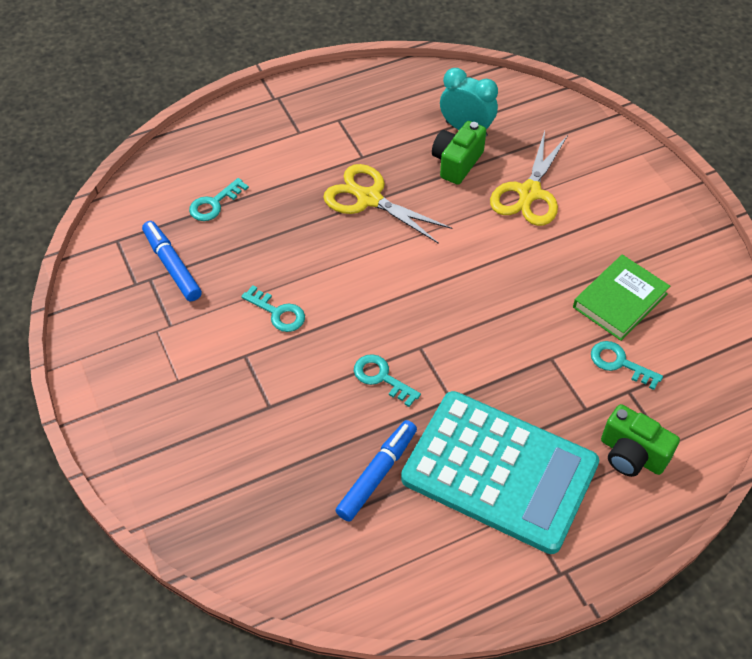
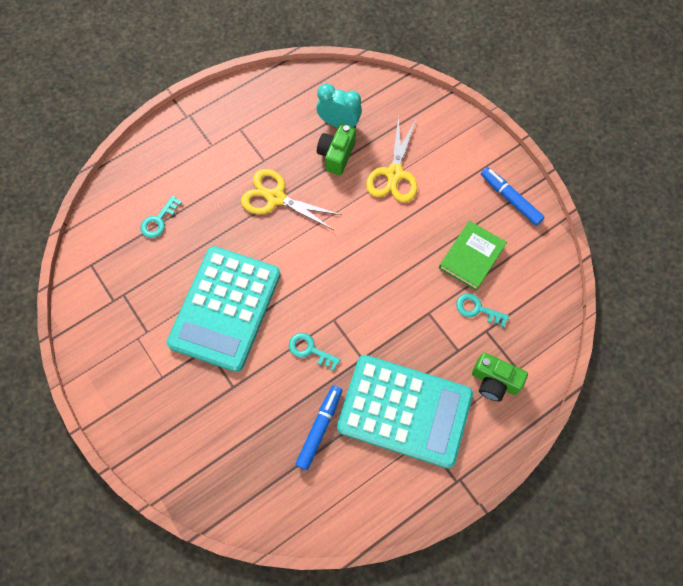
camera: 10 degrees left, 15 degrees up
(172, 266) = (137, 280): blue marker -> blue marker (510, 199)
(278, 313) = (225, 308): turquoise key -> turquoise calculator

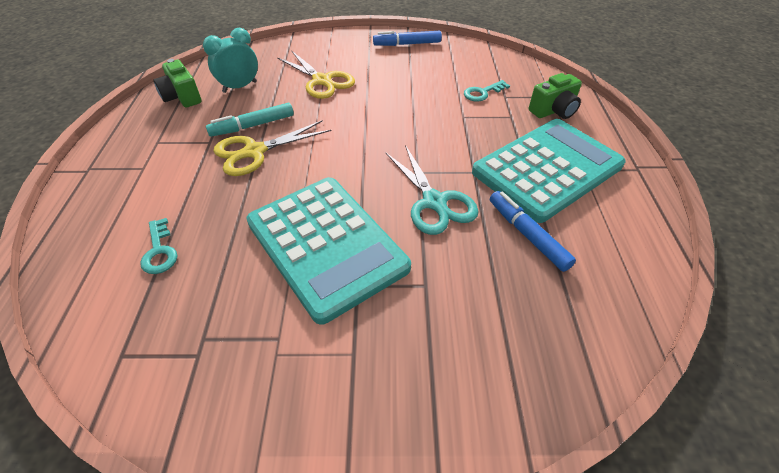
camera: 55 degrees left, 20 degrees down
(301, 172) = (252, 126): none -> turquoise marker
(310, 350) = (434, 202): turquoise key -> turquoise scissors
(336, 155) = (265, 100): green camera -> green camera (182, 97)
(471, 257) = (435, 77): green book -> none

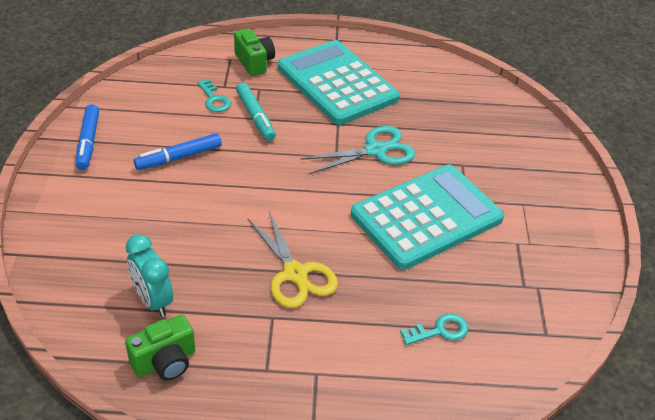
camera: 90 degrees left, 5 degrees down
(252, 126) = (245, 280): turquoise marker -> turquoise marker (255, 117)
(322, 81) = (158, 221): yellow scissors -> none
(527, 234) = (411, 108): blue marker -> blue marker (179, 157)

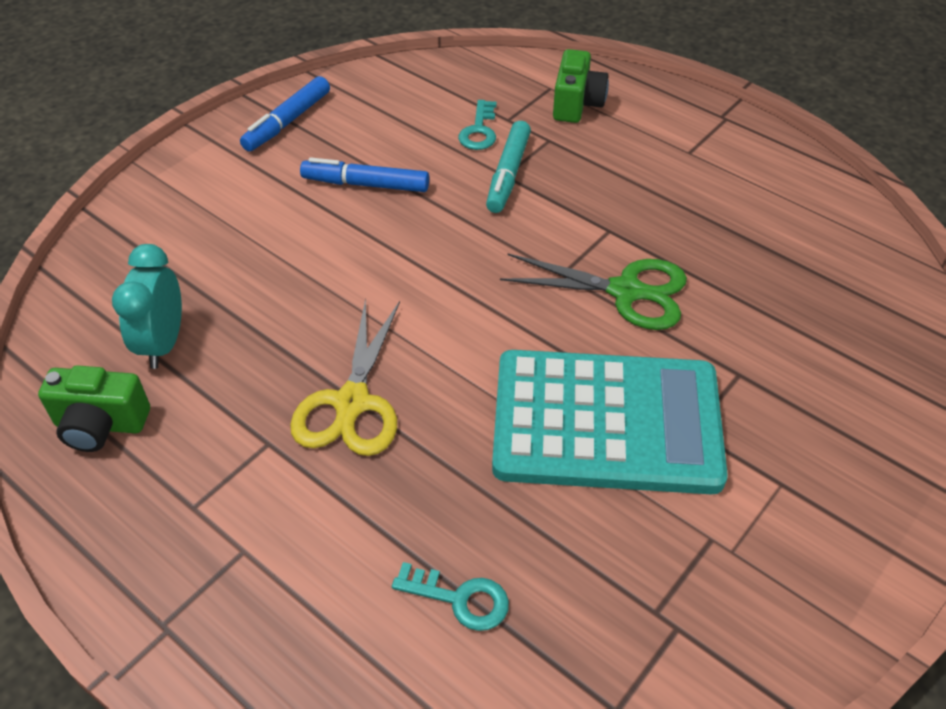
camera: 40 degrees right, 5 degrees up
(337, 83) = (663, 175): turquoise calculator -> none
(375, 150) = (625, 291): turquoise scissors -> green scissors

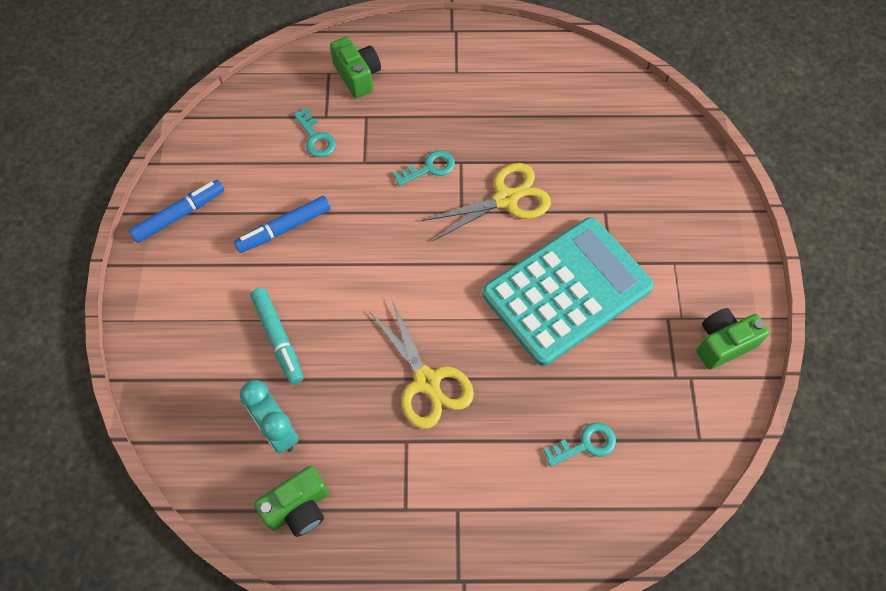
camera: 40 degrees left, 15 degrees up
(287, 122) = (180, 215): blue marker -> blue marker turned 120 degrees counterclockwise
(508, 174) = (365, 160): turquoise marker -> turquoise marker (278, 338)
(569, 217) = (429, 168): none -> turquoise key
(625, 291) = (505, 199): green scissors -> yellow scissors
(764, 621) = (723, 343): none -> green camera

